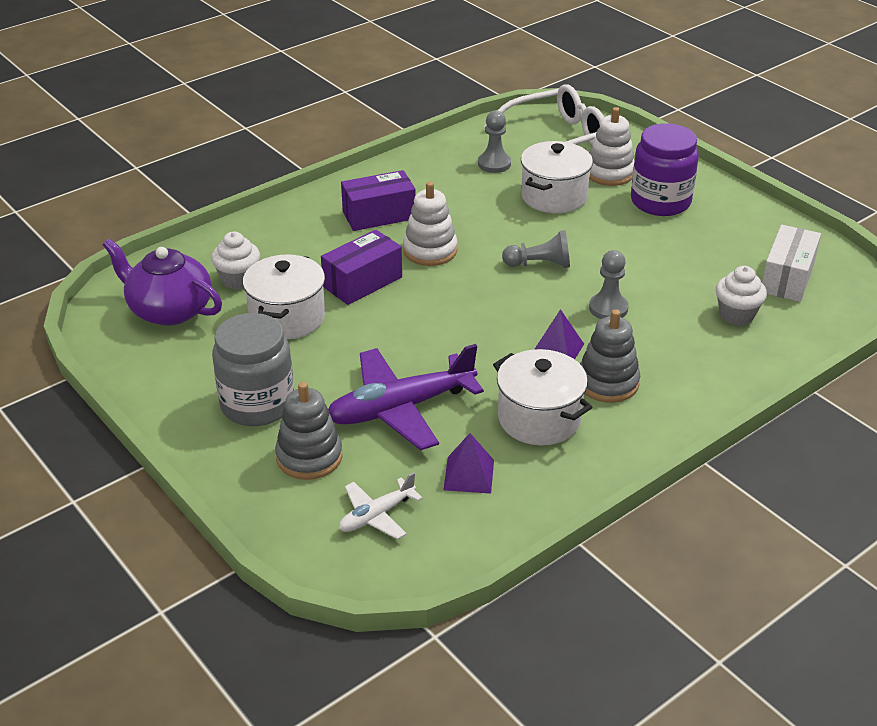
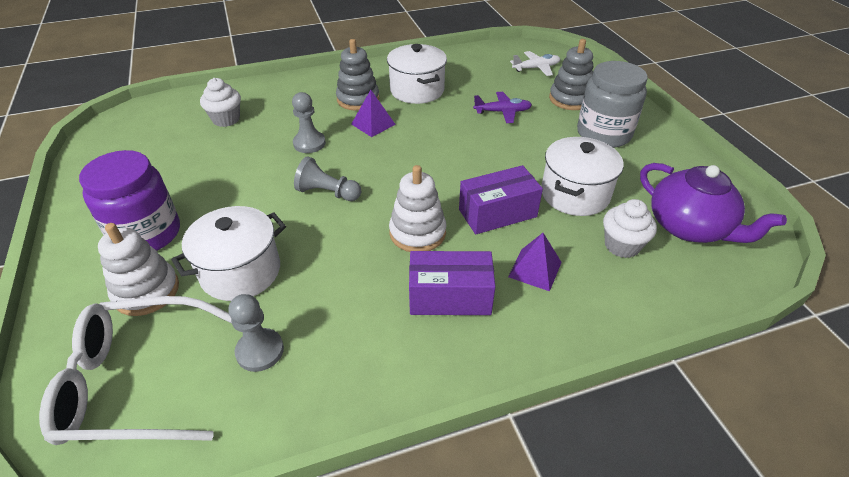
camera: 160 degrees left, 5 degrees up
(400, 408) = (502, 112): purple plane -> purple plane, size x0.52
(468, 475) = (476, 74): purple pyramid -> purple pyramid (535, 269)
(787, 278) = (153, 136): white box -> none

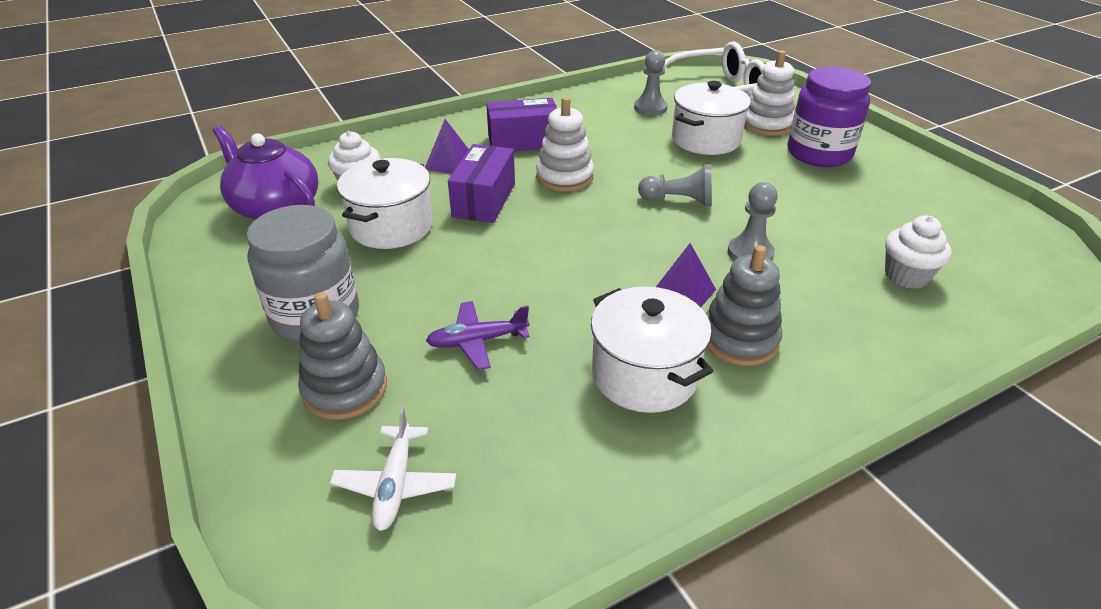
camera: 170 degrees right, 5 degrees down
(497, 213) = (484, 200): purple box -> purple box turned 45 degrees counterclockwise
(536, 68) = (395, 484): white plane -> white plane turned 60 degrees counterclockwise

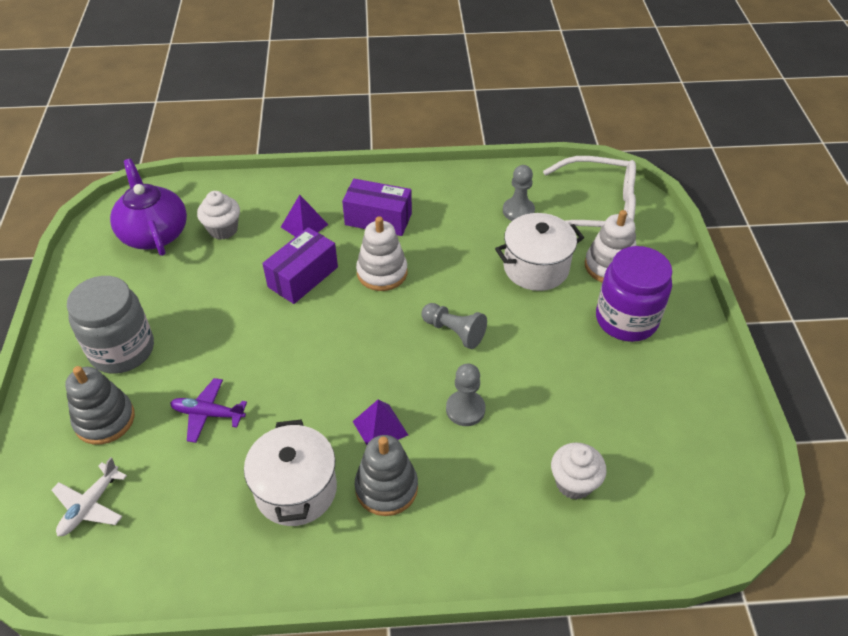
camera: 25 degrees right, 10 degrees up
(391, 226) = (220, 281): white pot -> none

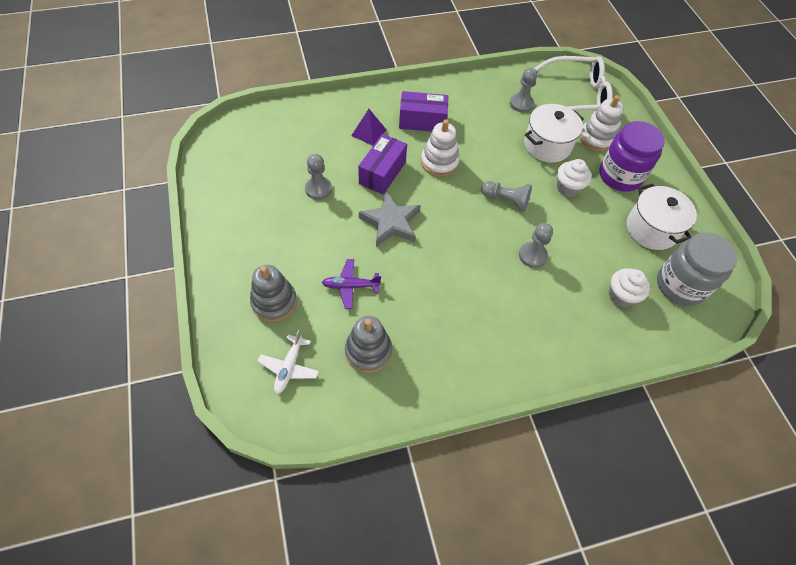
camera: 15 degrees left, 10 degrees up
(122, 350) = (266, 247): grey jar -> grey jar (680, 285)
(154, 233) = (254, 152): purple teapot -> none
(214, 287) = (318, 189): none -> grey pawn
(223, 229) = (307, 143): white cupcake -> white cupcake (568, 188)
(290, 340) = (391, 222): none -> grey star
(296, 490) = (435, 331): white pot -> white pot (651, 229)
(380, 428) = (478, 278): purple pyramid -> none
(386, 488) = (497, 319): grey stacking toy -> grey stacking toy (368, 351)

